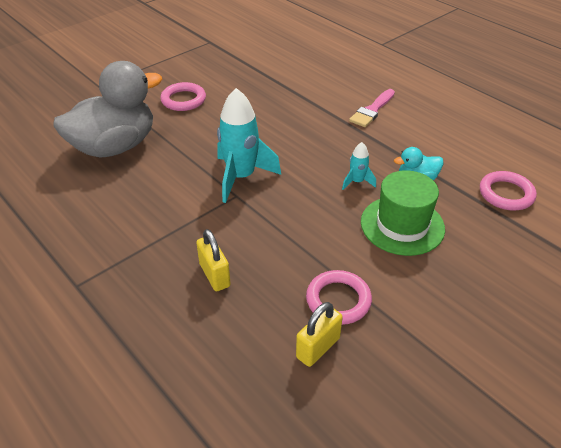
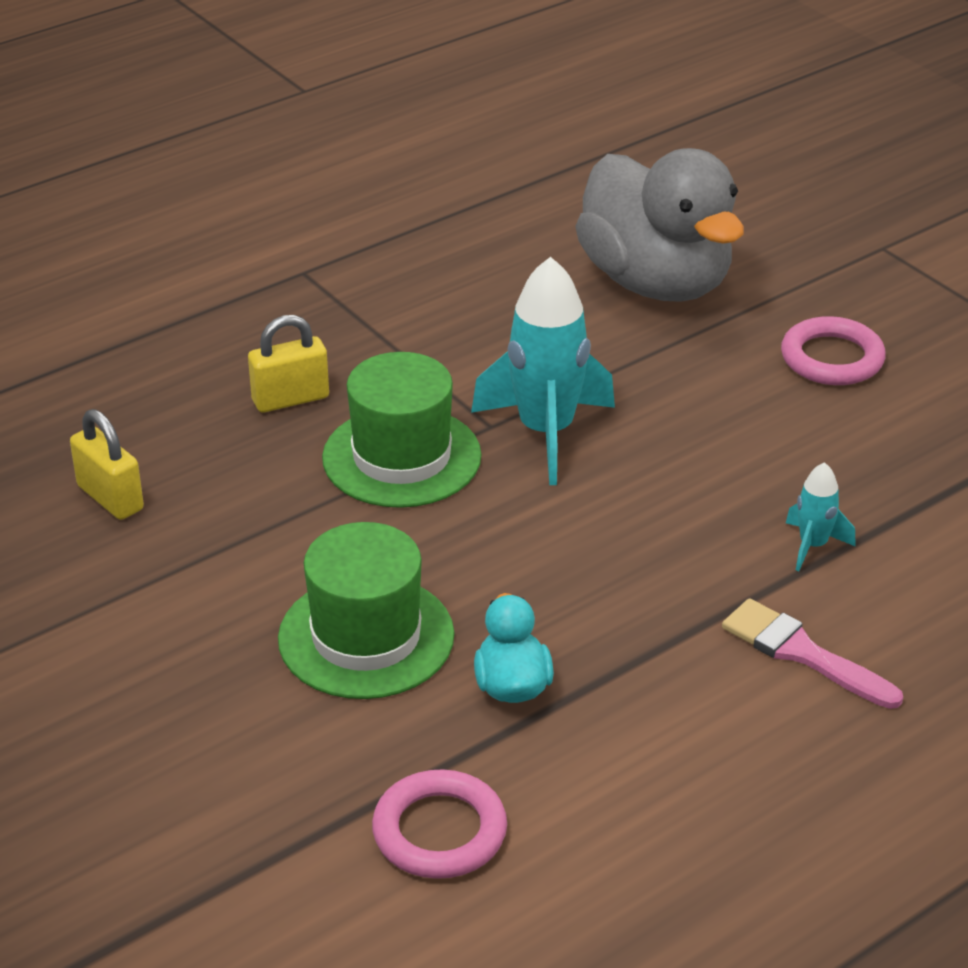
camera: 95 degrees right, 5 degrees down
(265, 225) = (401, 457): none -> green hat
(338, 300) = (197, 529): pink ring -> none
(357, 182) = (513, 590): turquoise rocket -> turquoise rocket (813, 546)

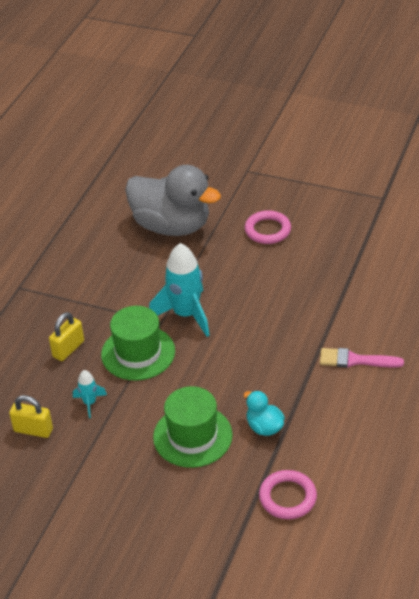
camera: 30 degrees left, 5 degrees up
(813, 546) = (324, 314): turquoise rocket -> turquoise rocket (89, 403)

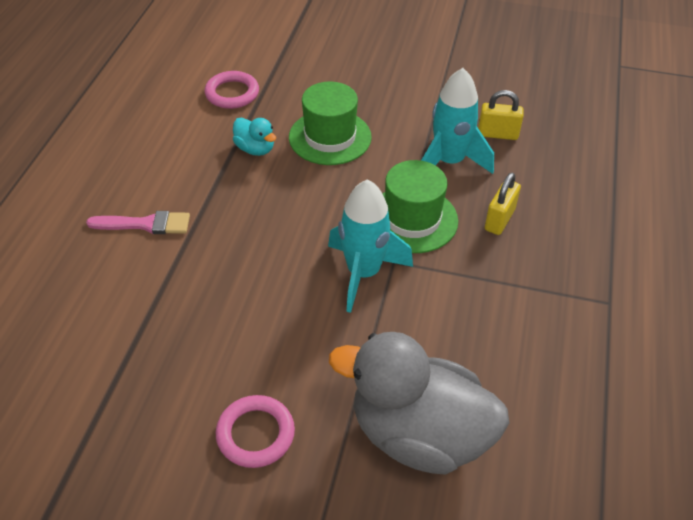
camera: 170 degrees right, 5 degrees up
(89, 403) = (449, 162): turquoise rocket -> turquoise rocket, size x2.08

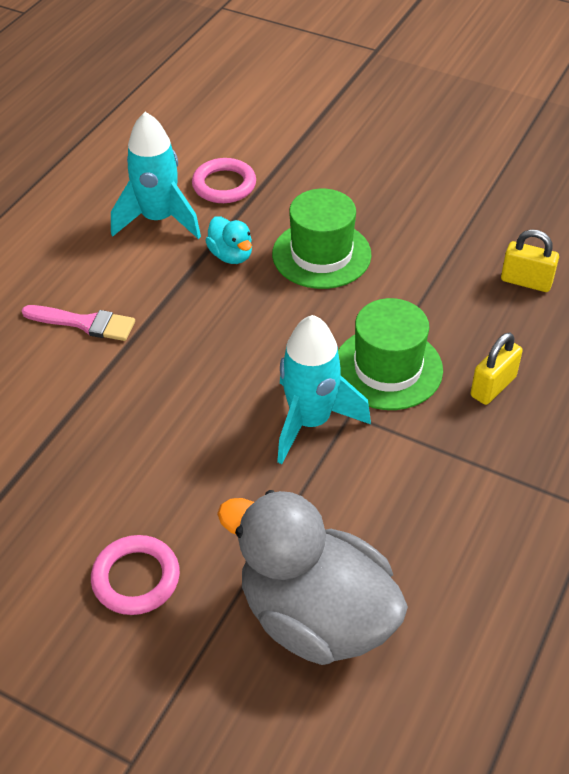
camera: 15 degrees right, 0 degrees up
(449, 162) = (454, 307): turquoise rocket -> turquoise rocket (158, 219)

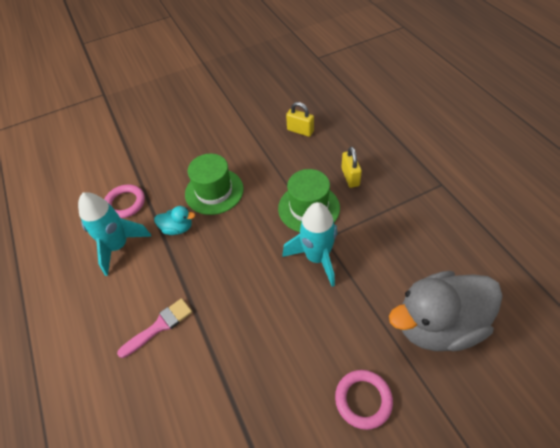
camera: 50 degrees left, 5 degrees up
(526, 282) = (300, 131): yellow padlock -> yellow padlock turned 60 degrees clockwise

